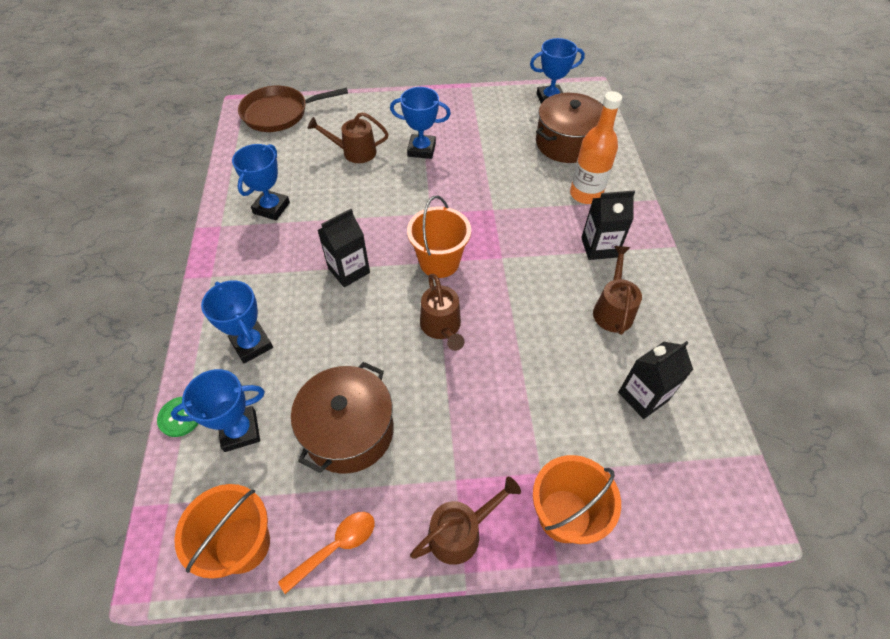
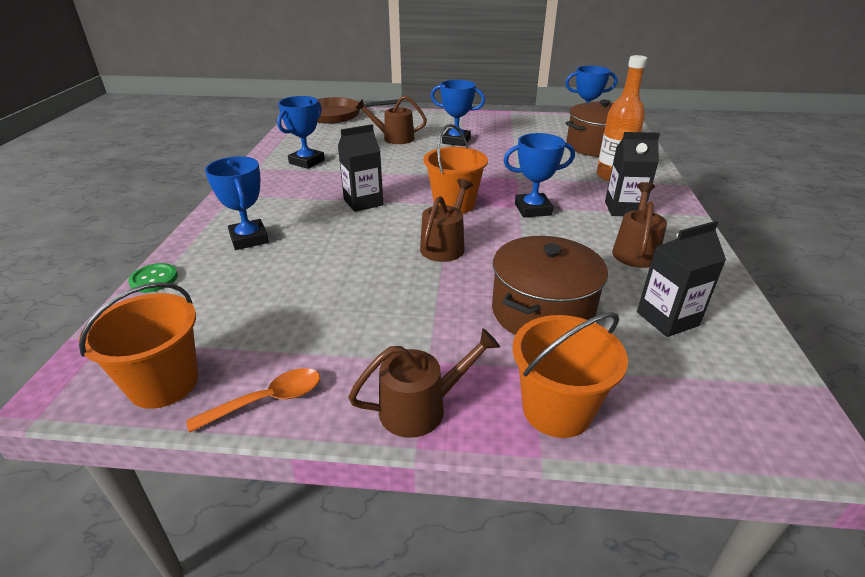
camera: 10 degrees right, 20 degrees down
(240, 431) = (207, 295): blue trophy -> blue trophy (533, 209)
(349, 431) = (321, 308): brown pot -> brown pot (542, 311)
(442, 327) = (445, 245): brown watering can -> brown watering can turned 150 degrees counterclockwise

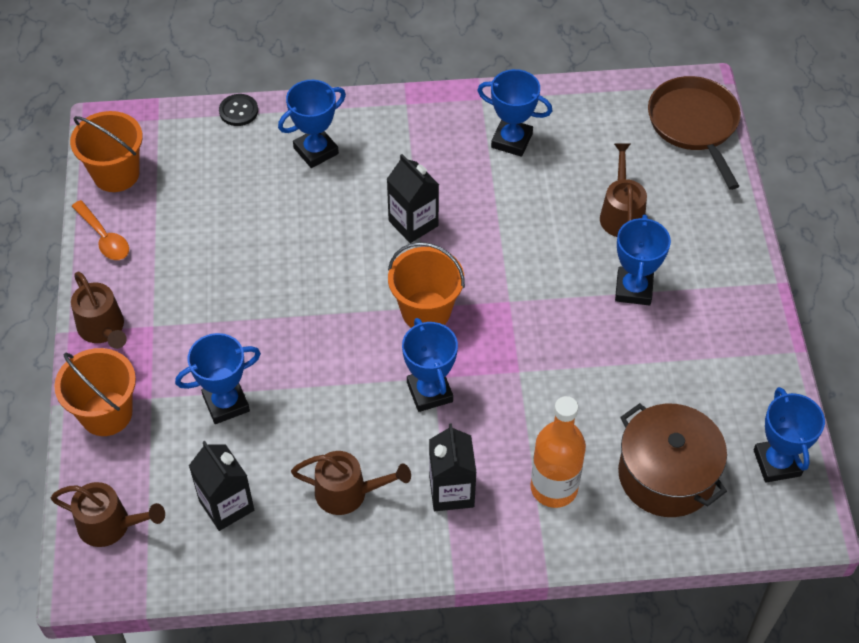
camera: 80 degrees right, 20 degrees up
(154, 279) = (238, 111): green button -> black button
(445, 245) = (330, 314): brown watering can -> brown watering can (111, 525)
(542, 311) = (226, 403): brown pot -> blue trophy

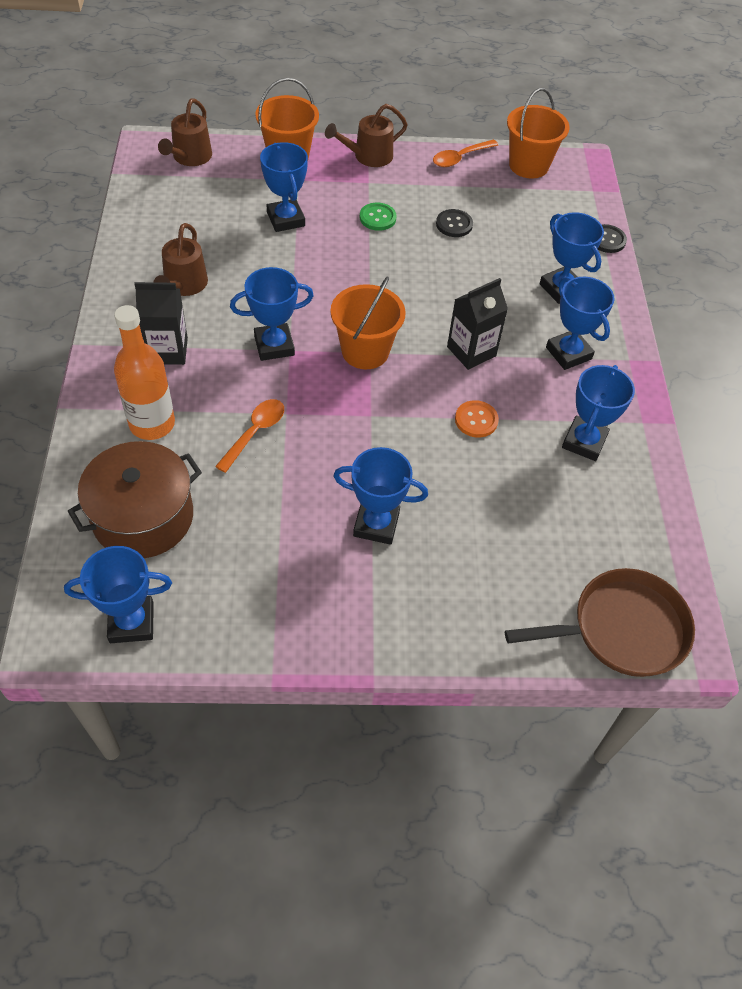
camera: 90 degrees right, 0 degrees up
(217, 312) = (377, 218): none -> green button
(223, 241) = (454, 224): none -> black button
(226, 505) = (190, 216): black carton -> none
(405, 148) = (568, 353): none -> blue trophy
(500, 218) = (476, 420): none -> orange button
(548, 395) = (255, 432): none -> orange spoon
(621, 213) = (481, 529): brown watering can -> none

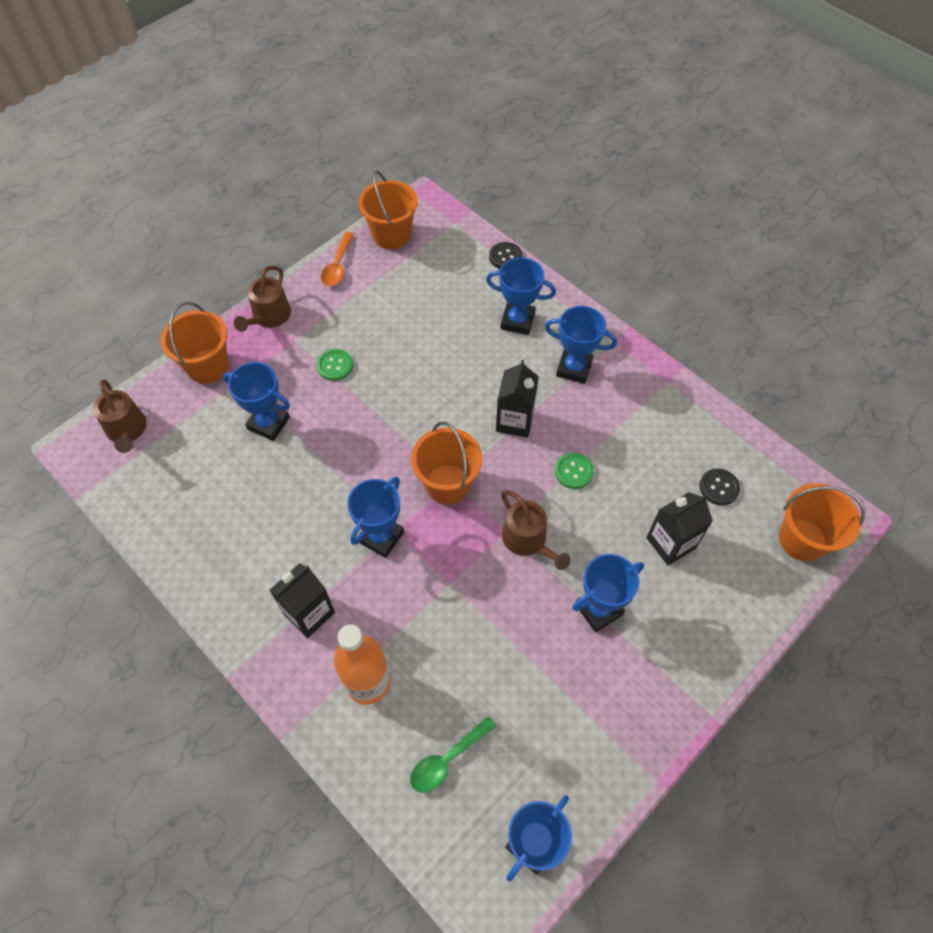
camera: 40 degrees left, 5 degrees up
(143, 516) = (447, 759): brown pot -> green spoon
(183, 285) = (256, 547): brown watering can -> brown watering can (528, 541)
(255, 432) = (447, 618): orange spoon -> none
(454, 224) = (394, 327): black button -> black button (719, 487)
(476, 420) = (573, 471): orange button -> green button
(495, 532) = (670, 543): none -> black carton
(584, 442) = (651, 427): blue trophy -> none
(622, 629) = (802, 539): brown pan -> orange bucket

